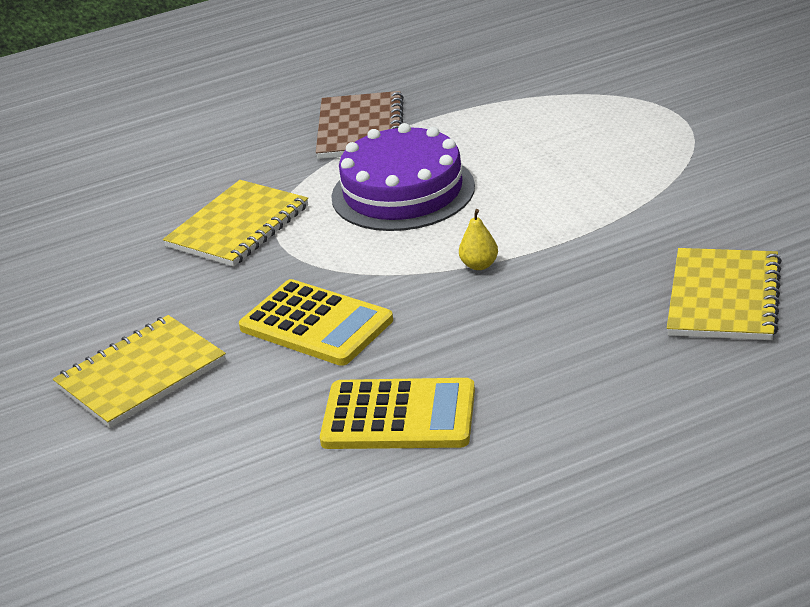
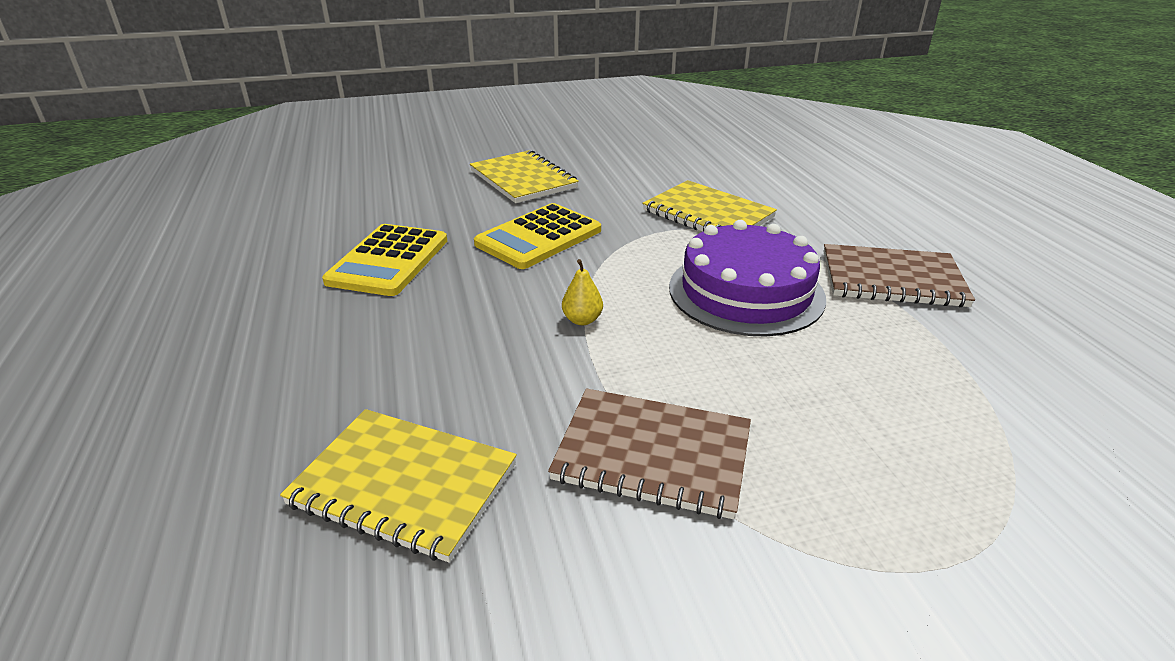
camera: 95 degrees right, 0 degrees up
(639, 207) = (652, 454): none -> brown notebook

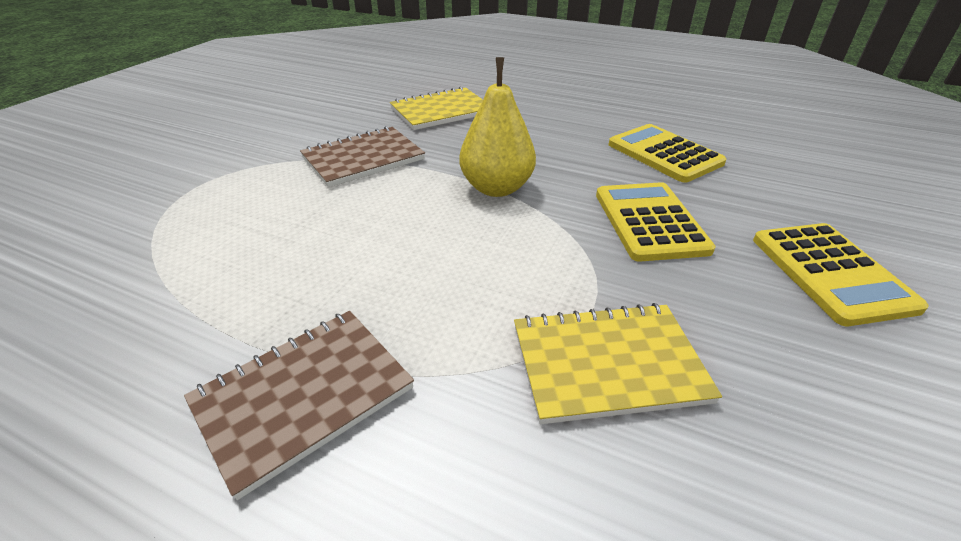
camera: 130 degrees right, 5 degrees up
(523, 179) = (831, 272): yellow notebook -> yellow calculator
(582, 320) = (496, 188): yellow pear -> yellow pear, size x2.23
(746, 292) = (429, 275): purple cake -> none

